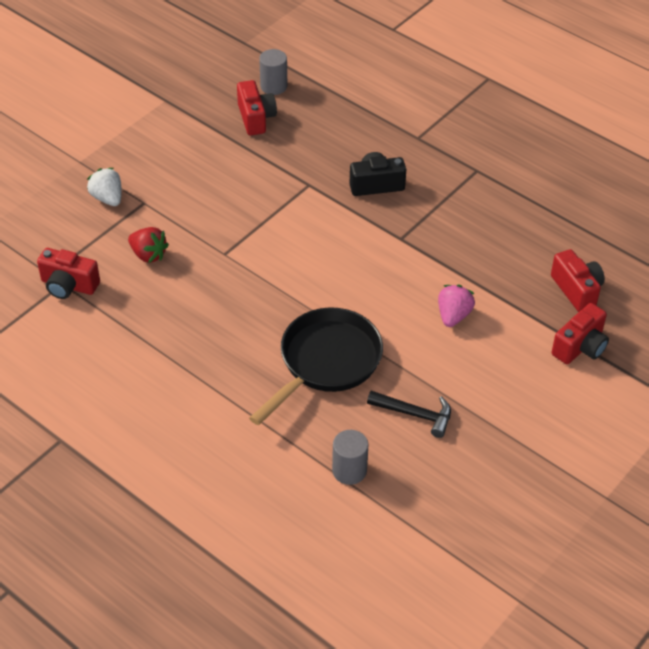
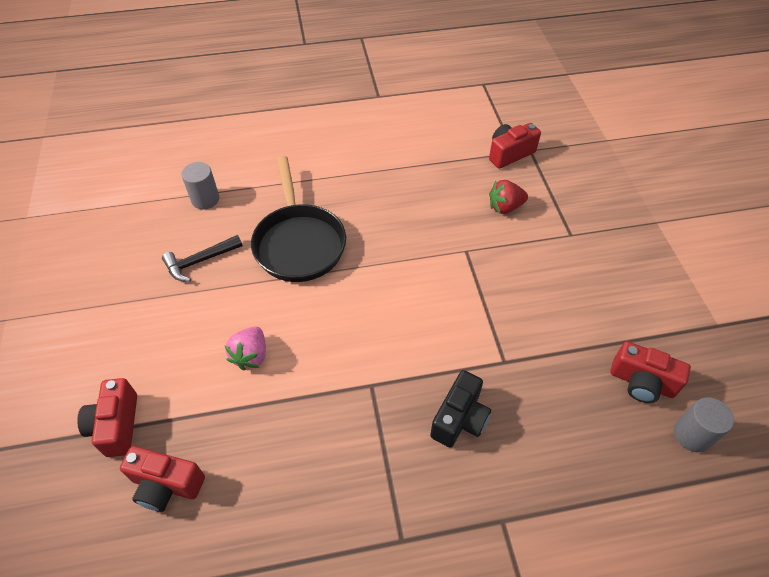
camera: 130 degrees right, 5 degrees up
(107, 198) = (593, 216): white strawberry -> none
(453, 315) = (251, 356): pink strawberry -> pink strawberry turned 45 degrees clockwise

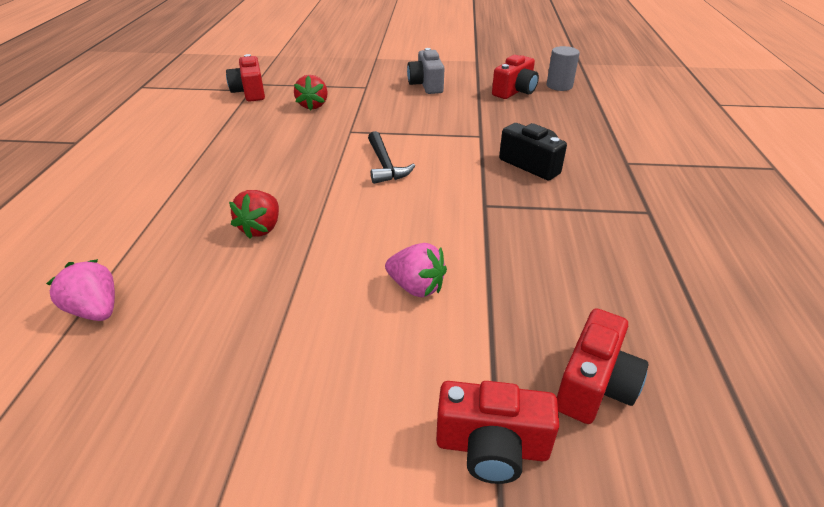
camera: 75 degrees left, 15 degrees down
(200, 261) = (222, 325): black hammer -> black hammer (385, 165)
(205, 199) = (96, 310): grey cylinder -> pink strawberry
(299, 243) = (261, 228): black pan -> red strawberry
(607, 287) = (426, 85): none -> grey camera

